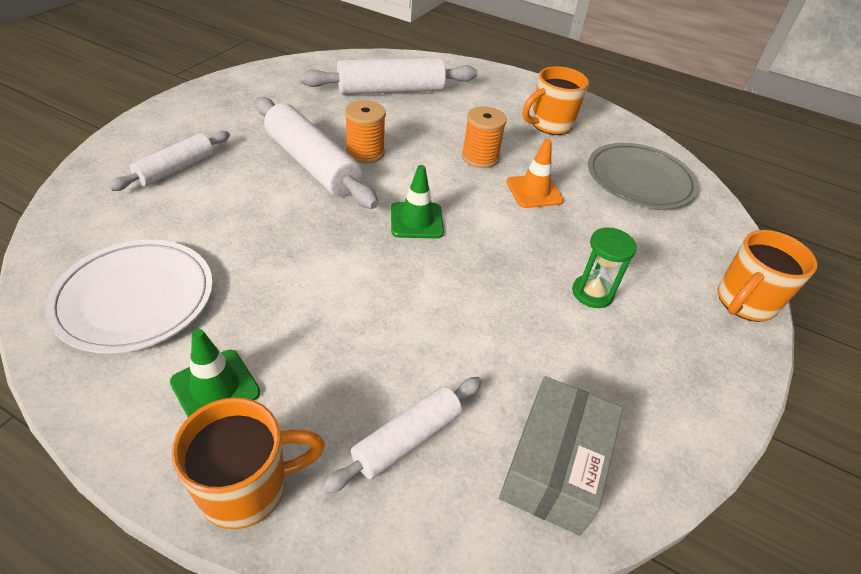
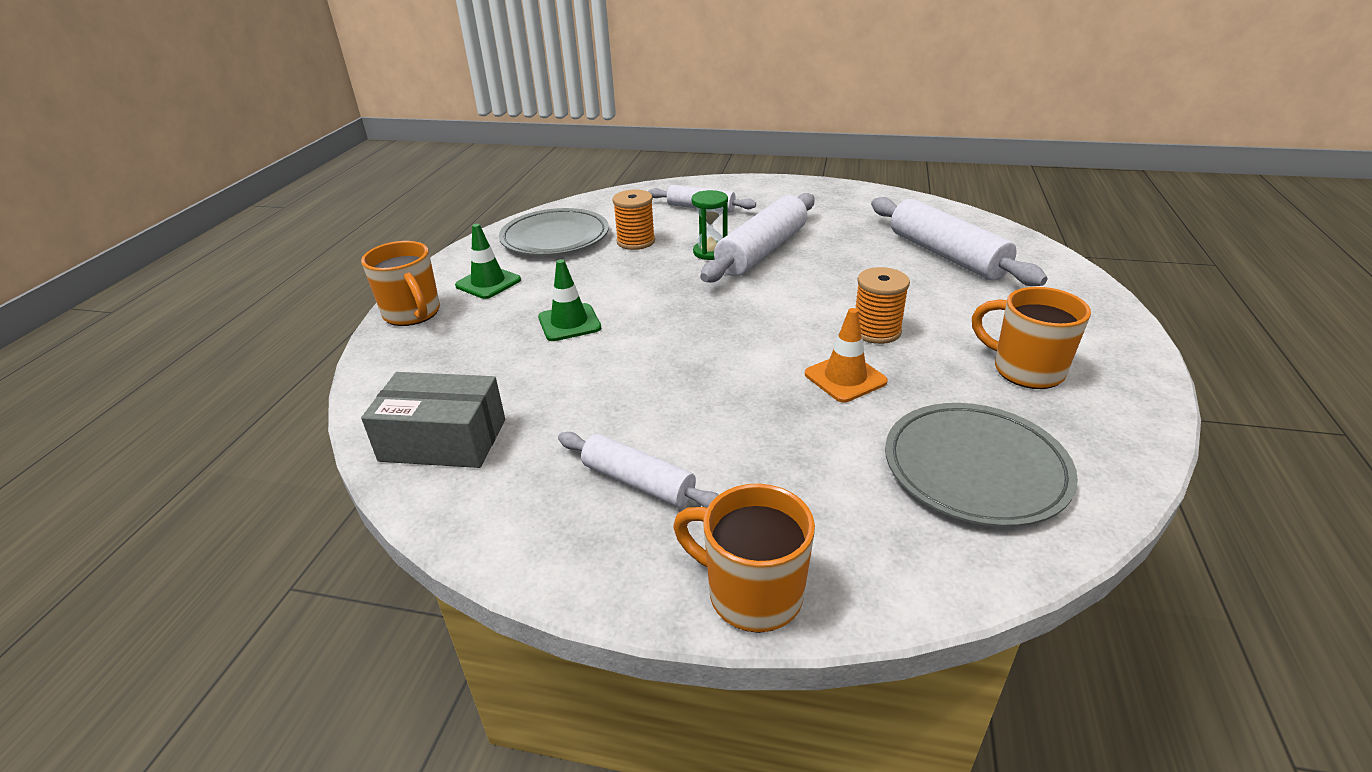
camera: 80 degrees right, 10 degrees down
(135, 299) = (555, 237): white plate -> grey plate
(365, 153) = (808, 269): orange spool -> orange spool (636, 241)
(407, 439) = (459, 363): white rolling pin -> white rolling pin (638, 482)
(416, 220) = (723, 316): green traffic cone -> green traffic cone (569, 323)
(592, 293) = (683, 442): green hourglass -> green hourglass (710, 252)

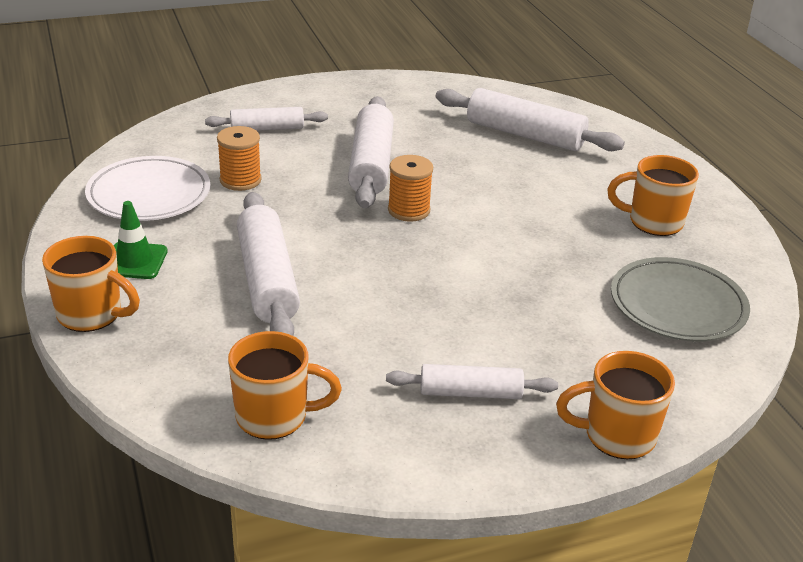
camera: 35 degrees left, 0 degrees up
(443, 440) = (274, 417): grey box -> orange mug
(555, 237) = (149, 194): grey plate -> white plate
(569, 323) = (267, 279): green traffic cone -> white rolling pin
(710, 252) = (325, 176): green hourglass -> none
(845, 378) = (541, 264): orange traffic cone -> none
(876, 331) = (529, 218): orange spool -> orange spool (409, 210)

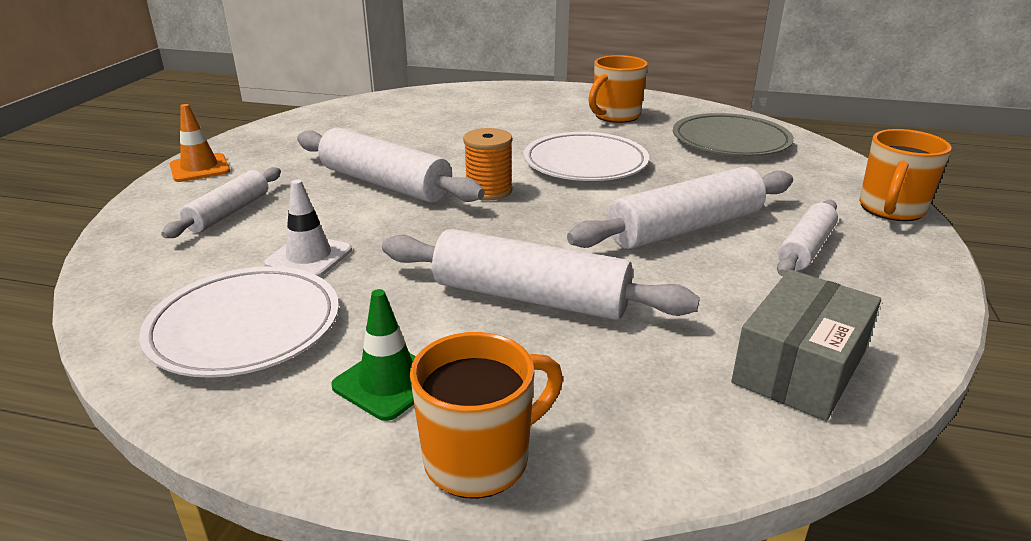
camera: 55 degrees left, 5 degrees down
(240, 180) = (309, 257): orange spool -> white traffic cone
(274, 417) = (799, 367): orange mug -> grey box
(315, 89) = (200, 168): none -> orange traffic cone
(517, 237) = (585, 163): none -> white plate
(525, 135) = (434, 116): white rolling pin -> white rolling pin (685, 228)

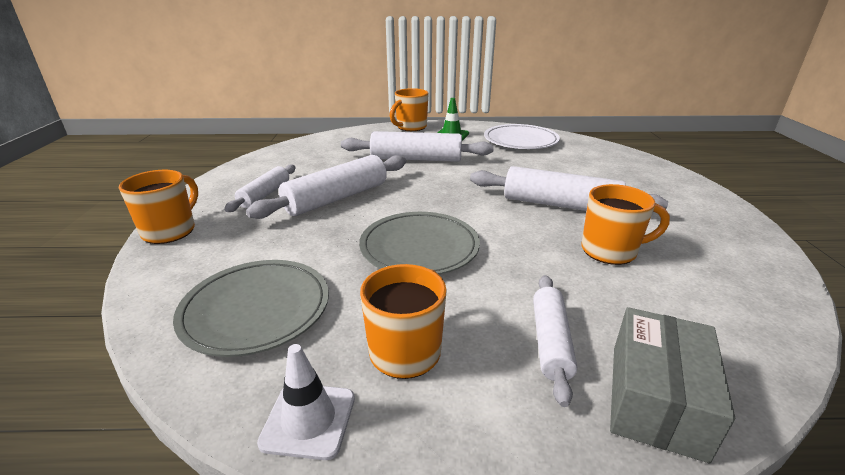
camera: 165 degrees right, 0 degrees up
(200, 168) = (709, 200): orange traffic cone -> none
(229, 212) = (618, 175): white rolling pin -> white rolling pin (550, 342)
(309, 257) = (535, 162): white traffic cone -> white traffic cone (308, 420)
(403, 142) = (610, 251): none -> orange mug
(488, 190) = (481, 209): orange spool -> none
(585, 163) = (419, 247): white plate -> grey plate
(799, 367) = (304, 151): grey box -> grey box (656, 399)

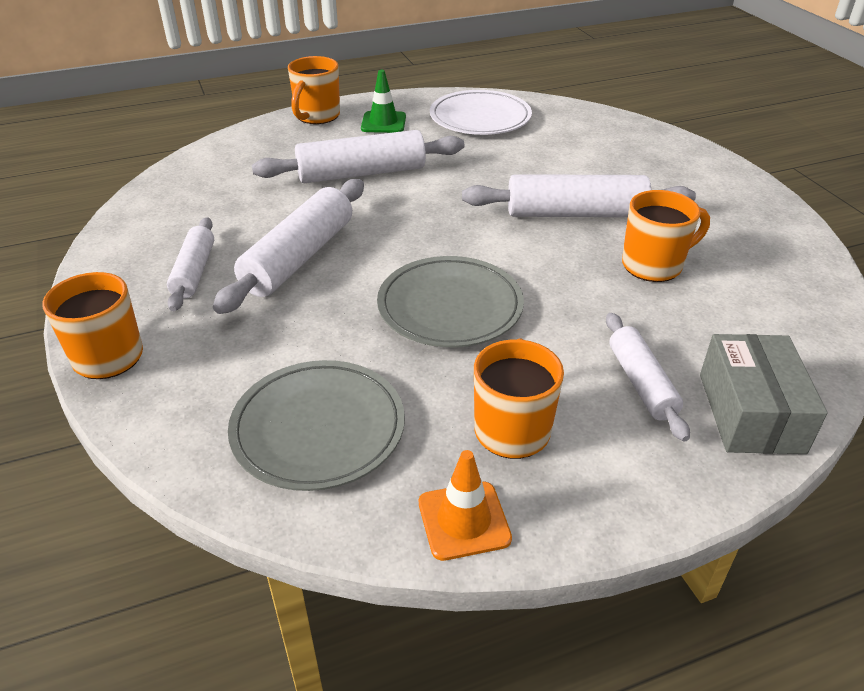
camera: 20 degrees left, 10 degrees up
(308, 420) = (464, 520): white traffic cone -> orange traffic cone

